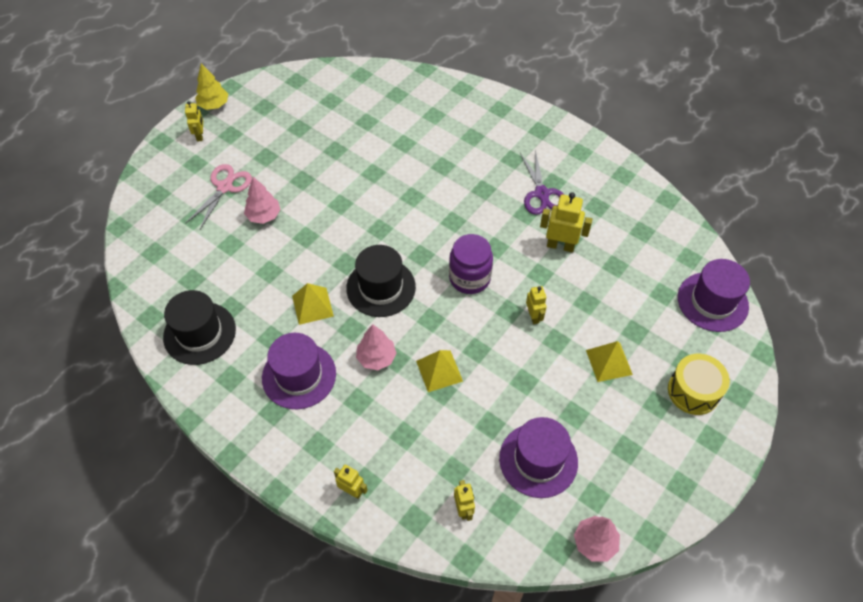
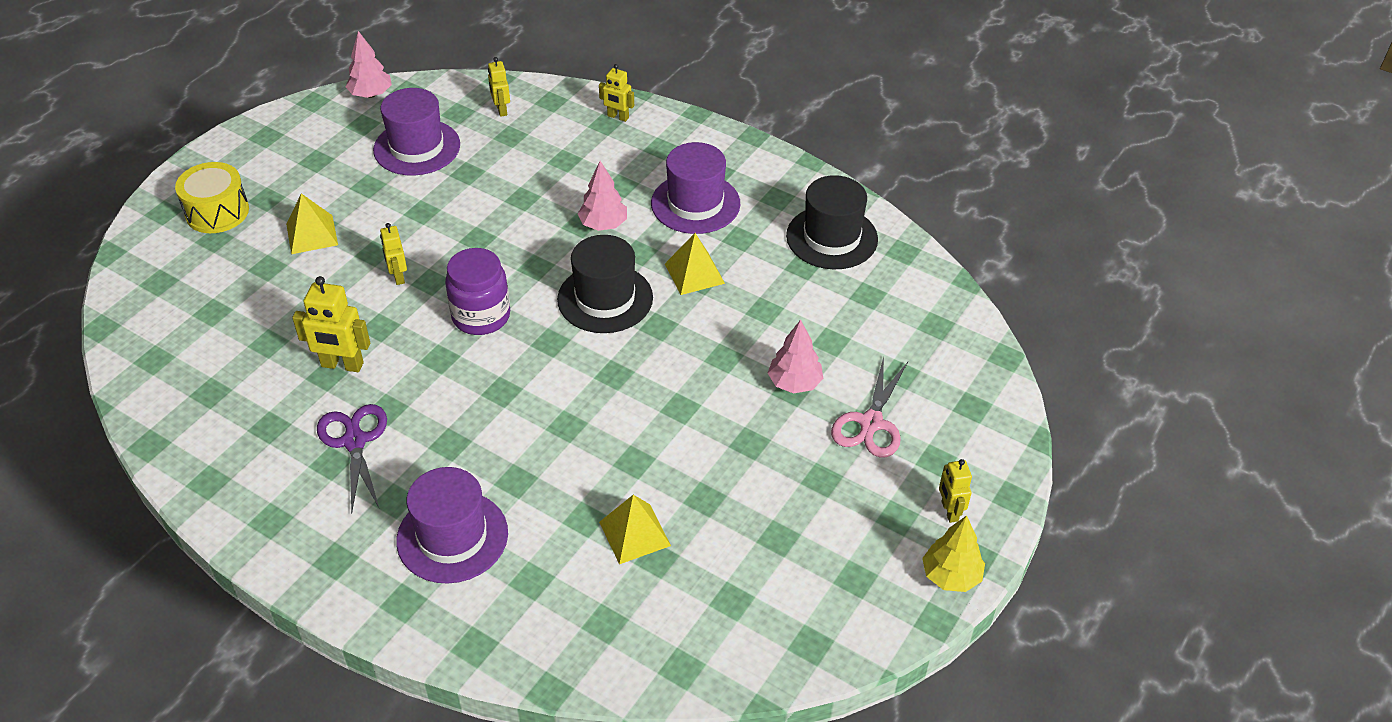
camera: 175 degrees right, 10 degrees down
(439, 371) = (525, 216): yellow pyramid -> yellow pyramid (634, 533)
(712, 302) = (147, 305): purple hat -> purple hat (452, 537)

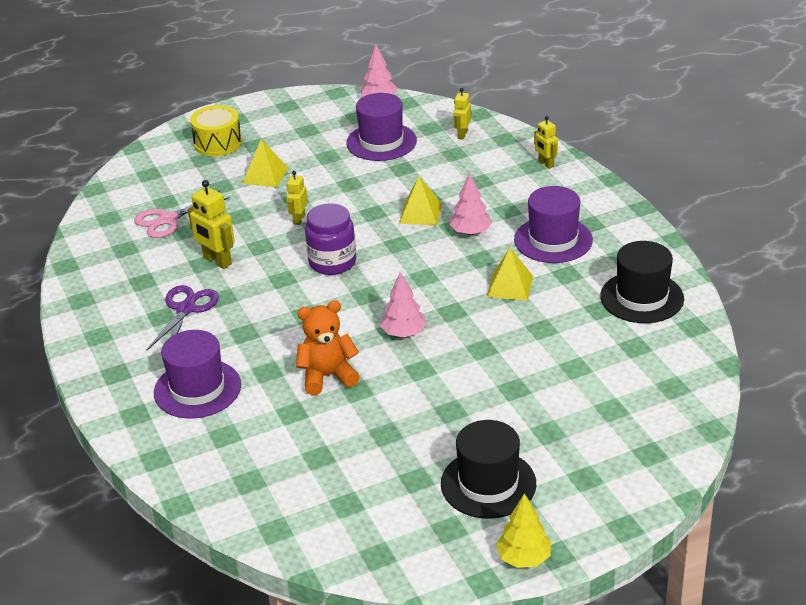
camera: 35 degrees right, 10 degrees down
(588, 457) = (327, 376): none -> orange teddy bear
(605, 298) = (428, 280): black hat -> black hat (488, 484)
(634, 533) = (317, 435): yellow pyramid -> yellow pyramid (420, 213)
(794, 383) = (520, 385): pink tree -> pink tree (403, 333)
(871, 423) = (556, 433): pink scissors -> pink scissors (168, 220)
(949, 511) = (563, 516): yellow robot -> none

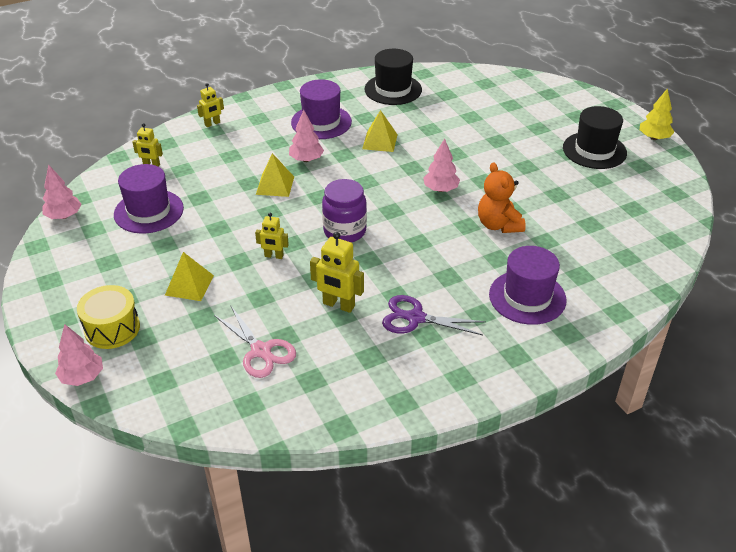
camera: 95 degrees left, 5 degrees up
(165, 137) = (82, 377): none -> pink tree
(217, 261) = (338, 305): yellow robot -> yellow robot turned 75 degrees clockwise

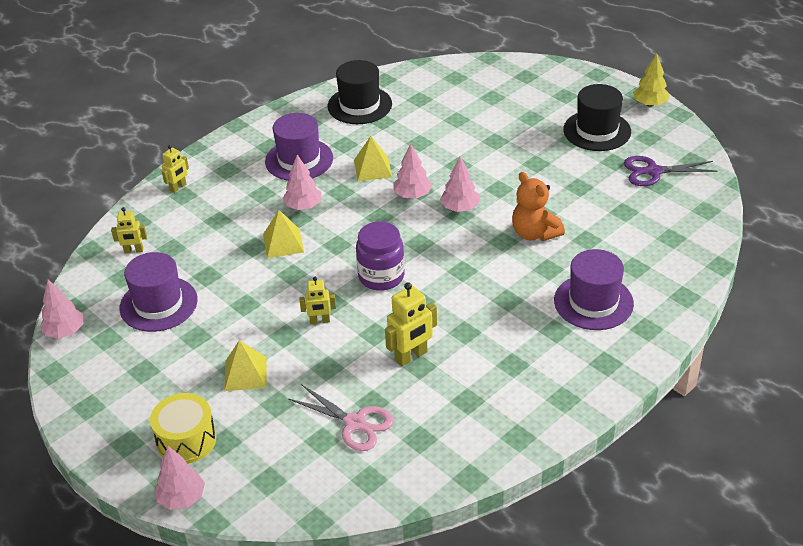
camera: 15 degrees left, 0 degrees up
(338, 305) = (411, 356): yellow robot -> yellow robot turned 45 degrees counterclockwise
(404, 170) = (412, 195): none -> pink tree
(416, 318) = (494, 350): purple scissors -> purple scissors (653, 171)

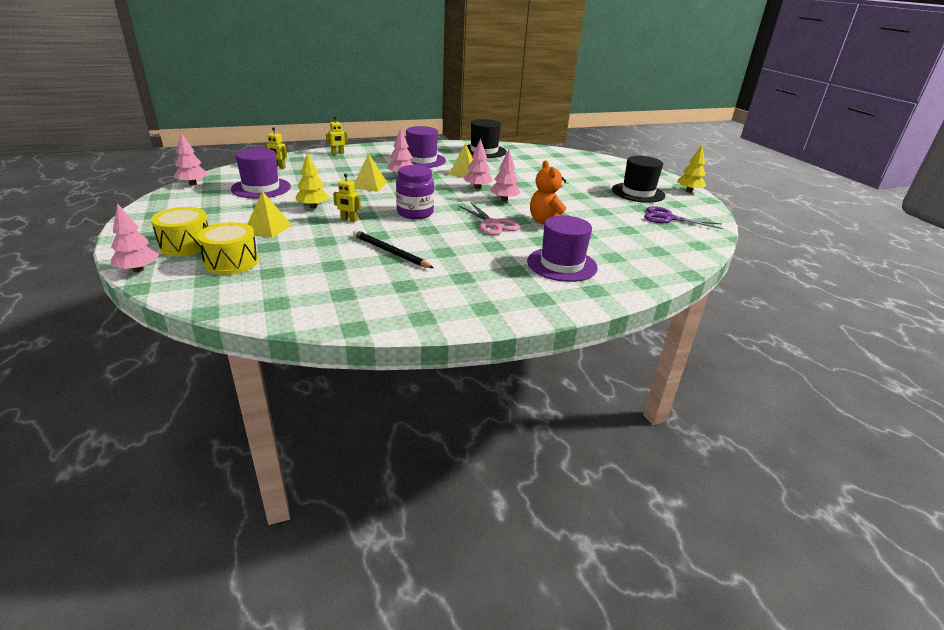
camera: 20 degrees right, 10 degrees down
(257, 314) = (313, 206): none -> yellow tree
(265, 444) = (232, 262): none -> yellow drum
(354, 423) = (306, 271): pink scissors -> pink scissors (492, 224)
(411, 356) = (390, 252): yellow robot -> black pencil

